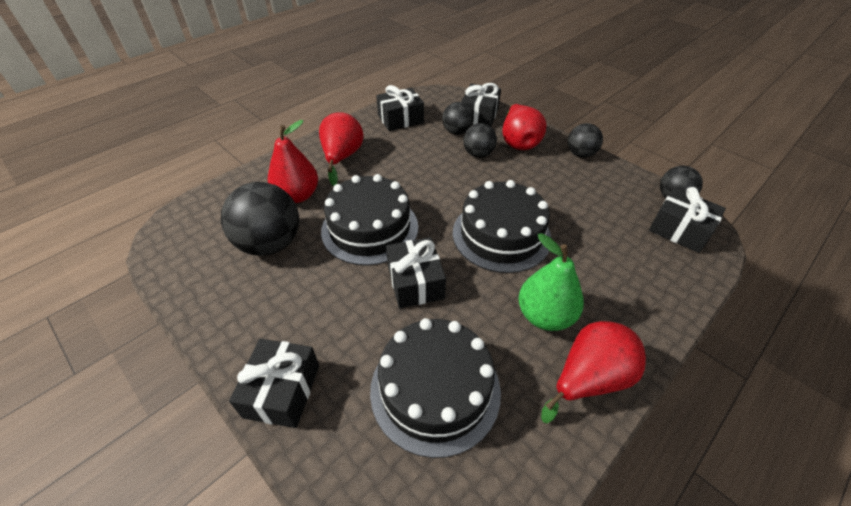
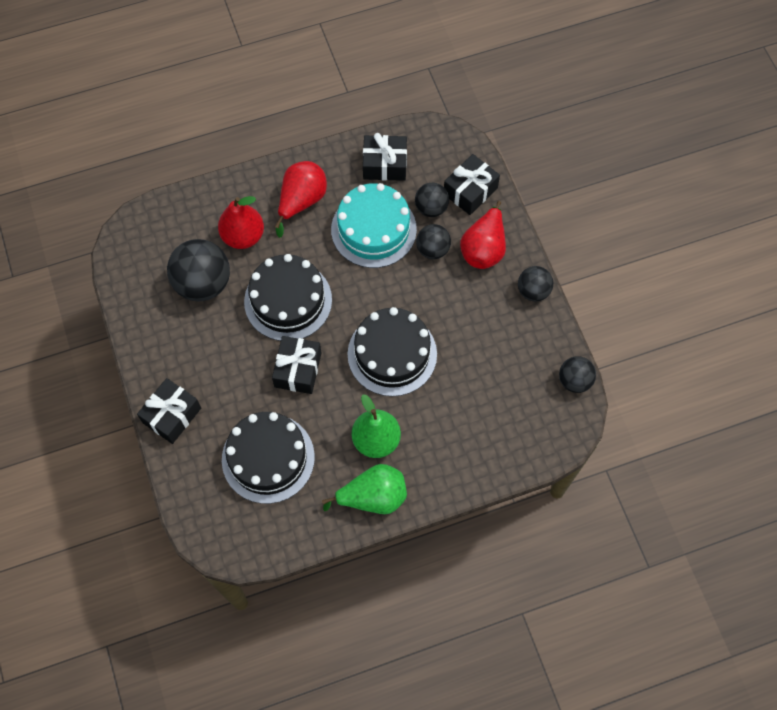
camera: 25 degrees right, 20 degrees up
(418, 157) = (373, 229): none -> turquoise cake
(589, 379) = (373, 497): red pear -> green pear
(679, 230) = (548, 415): black gift -> none

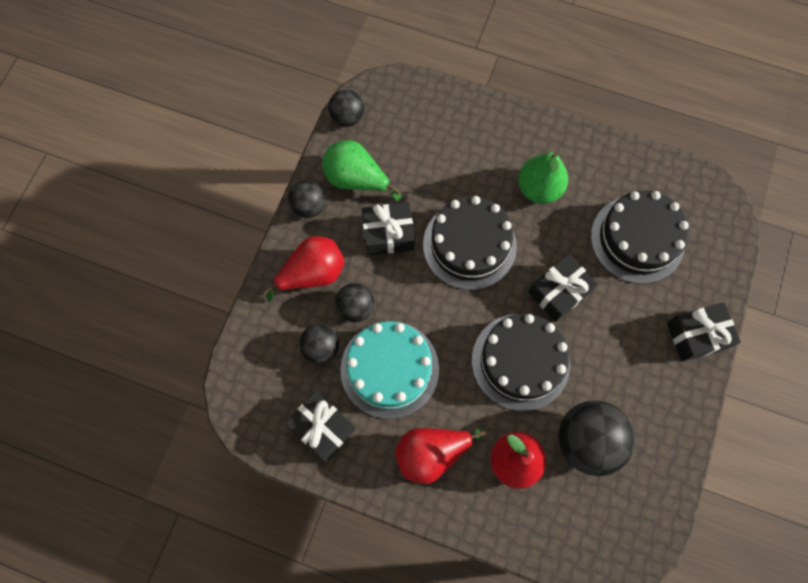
camera: 140 degrees left, 5 degrees up
(373, 497) = (575, 150): green pear -> green pear (356, 179)
(470, 191) = (272, 336): black gift -> black gift (388, 234)

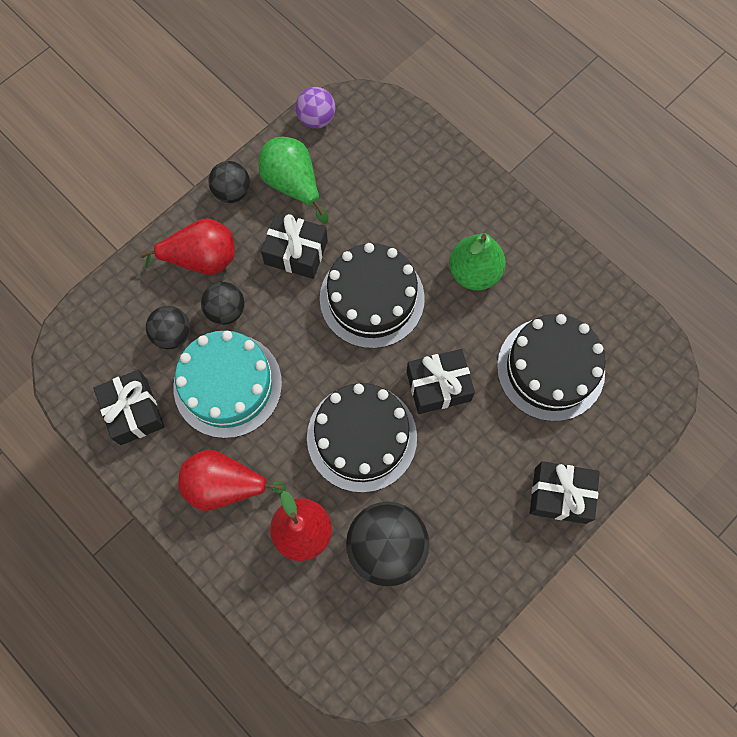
camera: 25 degrees right, 0 degrees up
(347, 117) = (316, 119): black ball -> purple ball

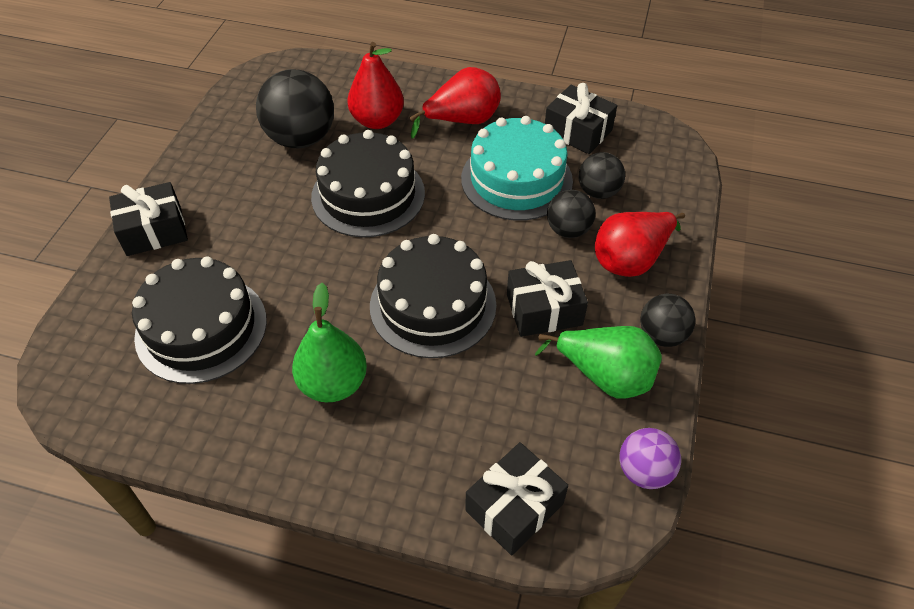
camera: 150 degrees right, 20 degrees down
(438, 386) = (317, 262): black gift -> black gift (514, 507)

